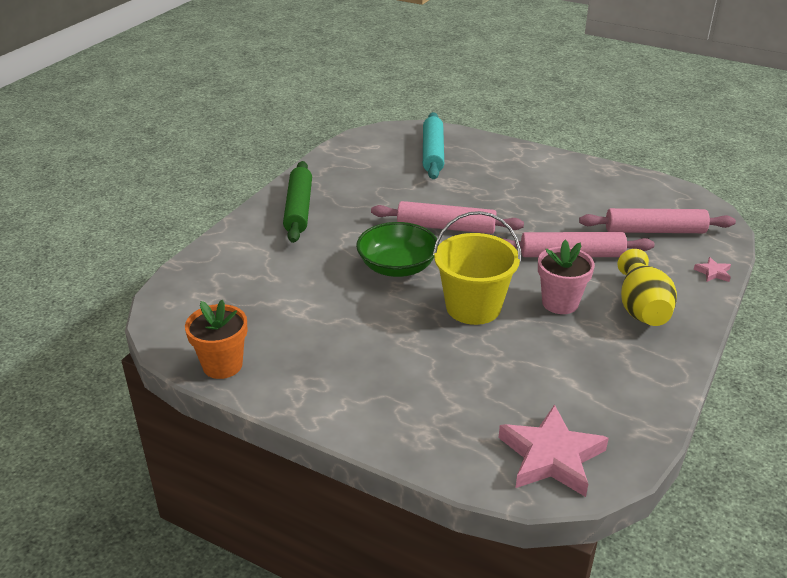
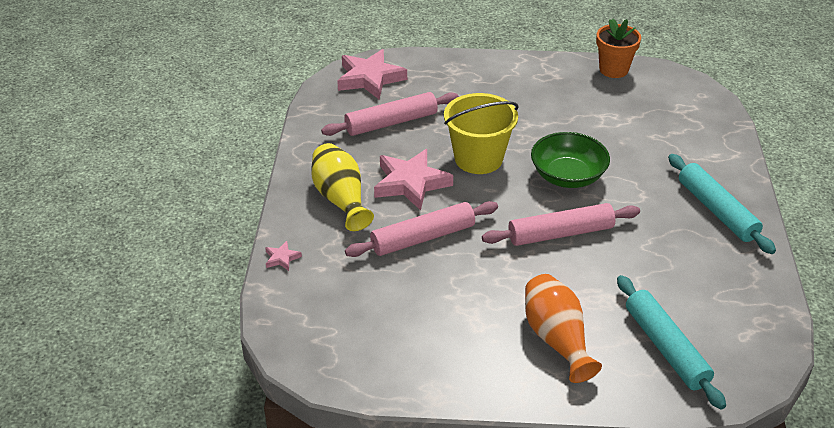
camera: 155 degrees right, 5 degrees up
(298, 209) = (717, 211): green rolling pin -> turquoise rolling pin
(504, 173) = (557, 339): none -> orange vase
(560, 303) = (411, 183): pink flower pot -> pink star
(654, 231) = (350, 297): pink rolling pin -> pink rolling pin (391, 122)

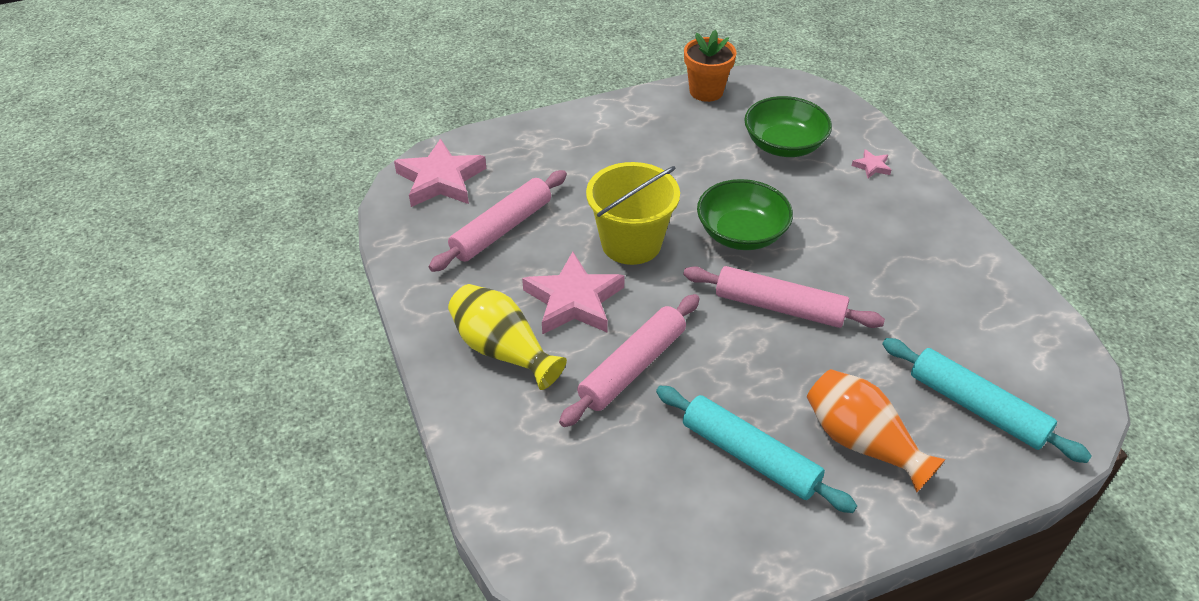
camera: 25 degrees left, 5 degrees up
(282, 258) = (479, 459): pink star -> pink star (871, 166)
(560, 233) = (779, 307): pink rolling pin -> pink rolling pin turned 60 degrees clockwise
(649, 124) = (784, 145): none -> green bowl
(717, 211) = (916, 224): turquoise rolling pin -> turquoise rolling pin (750, 456)

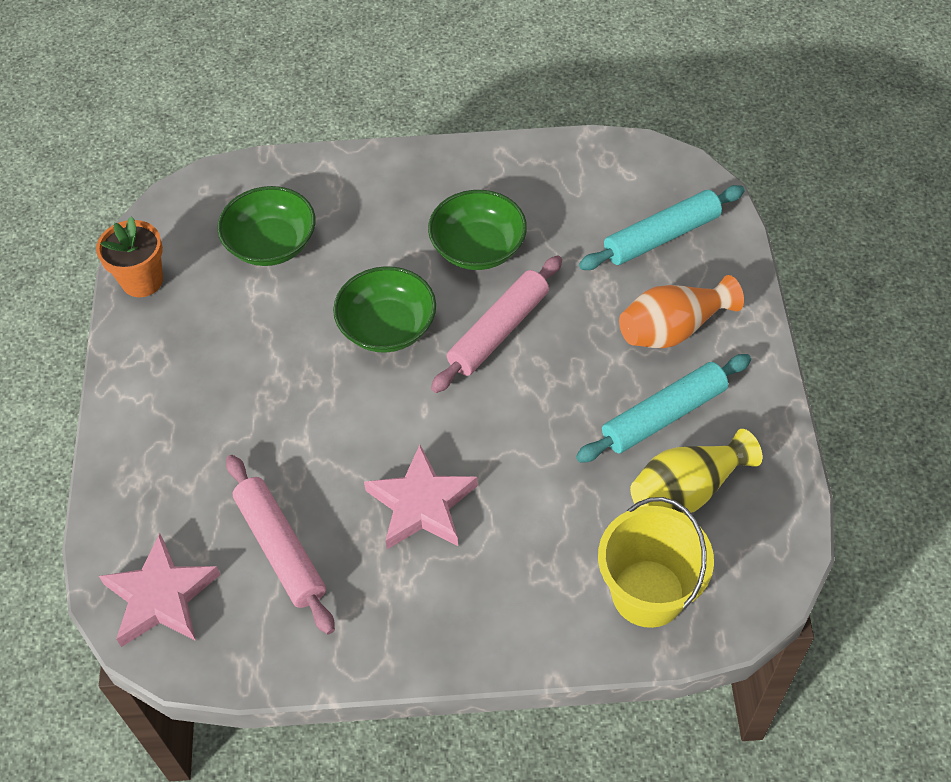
camera: 70 degrees left, 10 degrees up
(503, 350) = (467, 588): yellow vase -> yellow vase (687, 490)
(631, 243) = (359, 428): yellow bucket -> yellow bucket (648, 593)
(632, 367) = (531, 477): pink rolling pin -> none
(865, 270) = (478, 248): none -> green bowl
(871, 166) = (340, 186): pink star -> none

